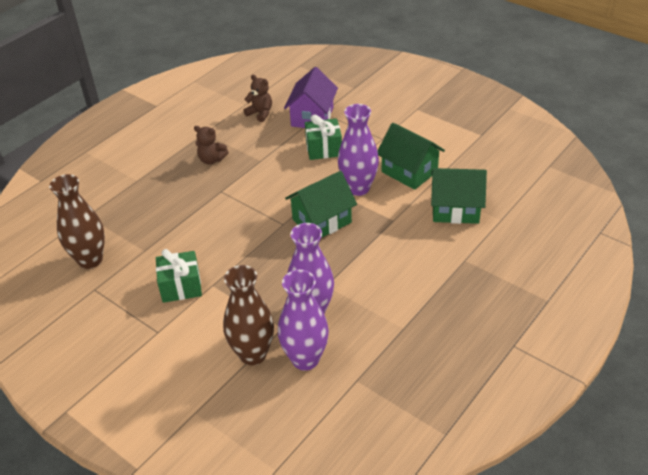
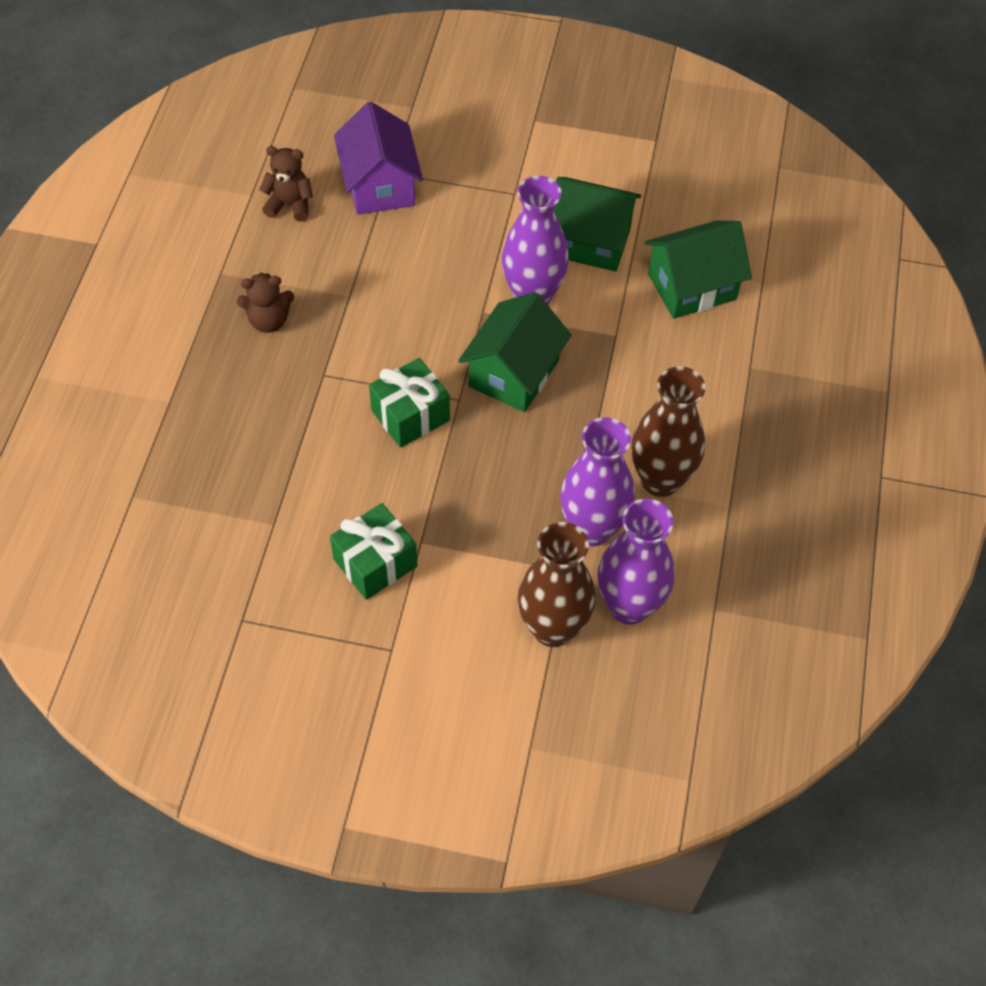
camera: 30 degrees left, 15 degrees up
(90, 260) = (198, 573): brown vase -> brown vase (660, 480)
(323, 149) = (436, 241): green gift -> green gift (410, 415)

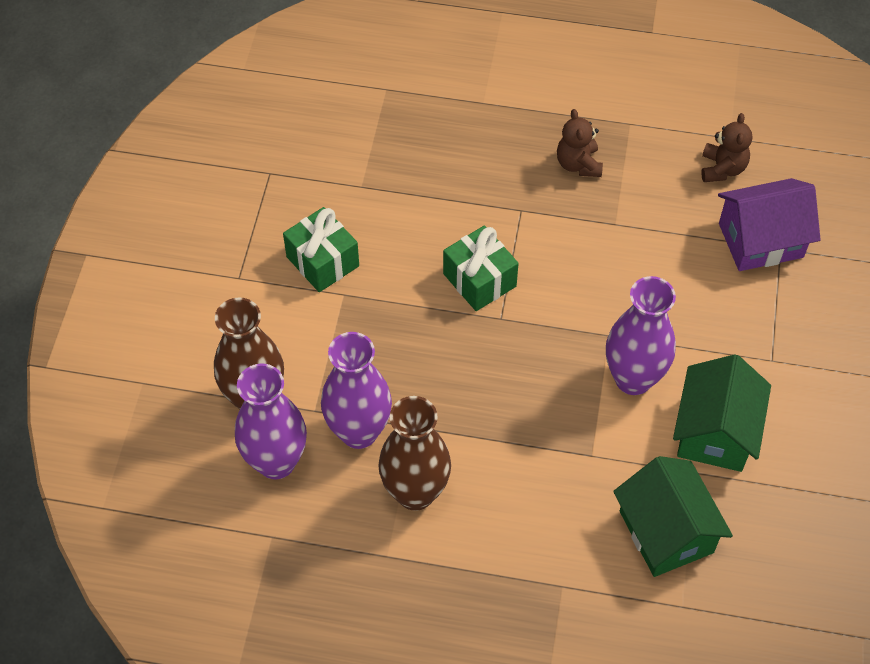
camera: 90 degrees right, 0 degrees up
(513, 373) = (535, 363): green house -> none

